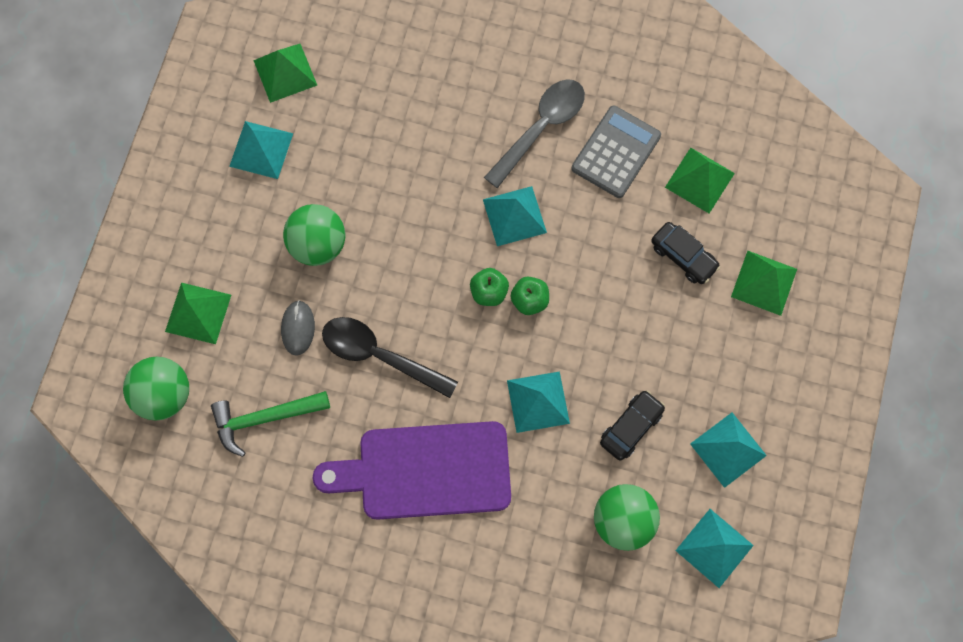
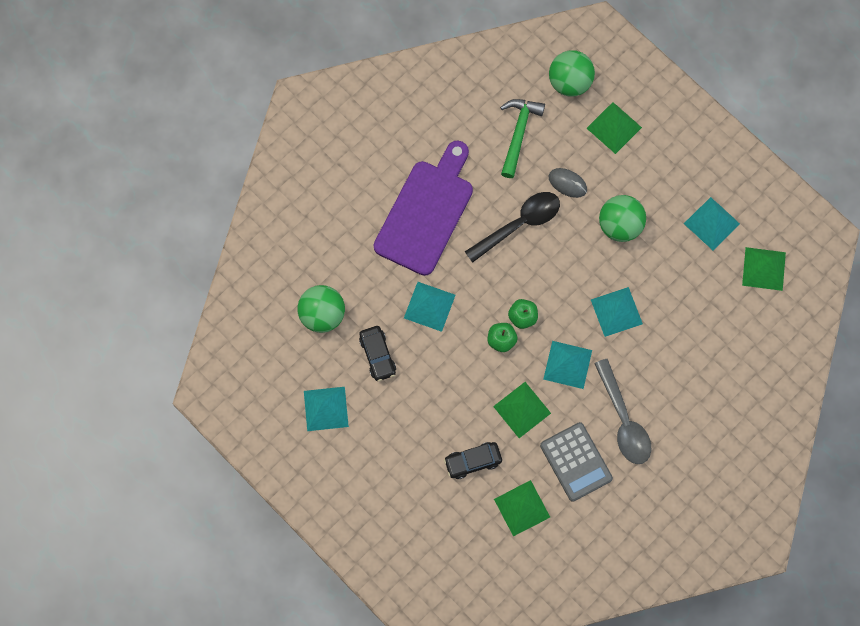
camera: 120 degrees right, 0 degrees up
(714, 547) = (271, 361): turquoise pyramid -> turquoise pyramid (616, 311)
(764, 283) = (422, 505): green pyramid -> green pyramid (522, 409)

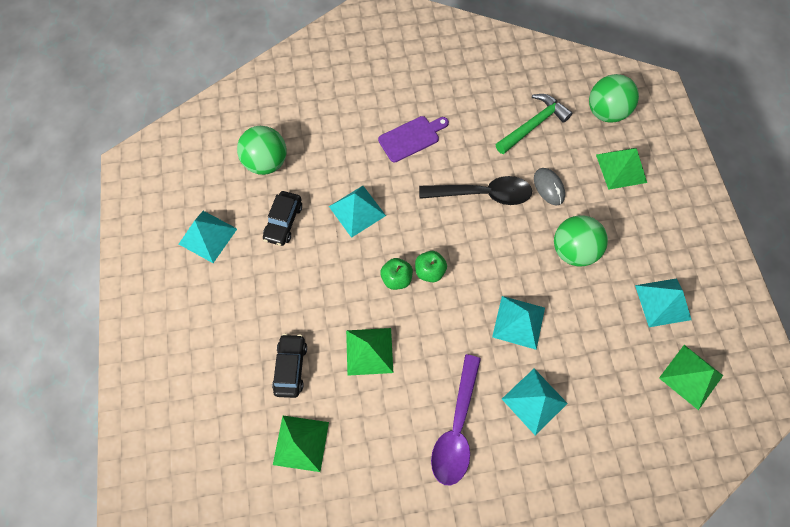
camera: 35 degrees right, 5 degrees down
(426, 212) = (411, 138): purple cutting board -> purple cutting board, size x0.52
(473, 461) = (291, 367): black car -> black car turned 75 degrees clockwise
(567, 364) = (440, 339): turquoise pyramid -> turquoise pyramid (534, 401)
(576, 462) = (383, 435): grey calculator -> none
(623, 420) = (456, 428): grey spoon -> purple spoon

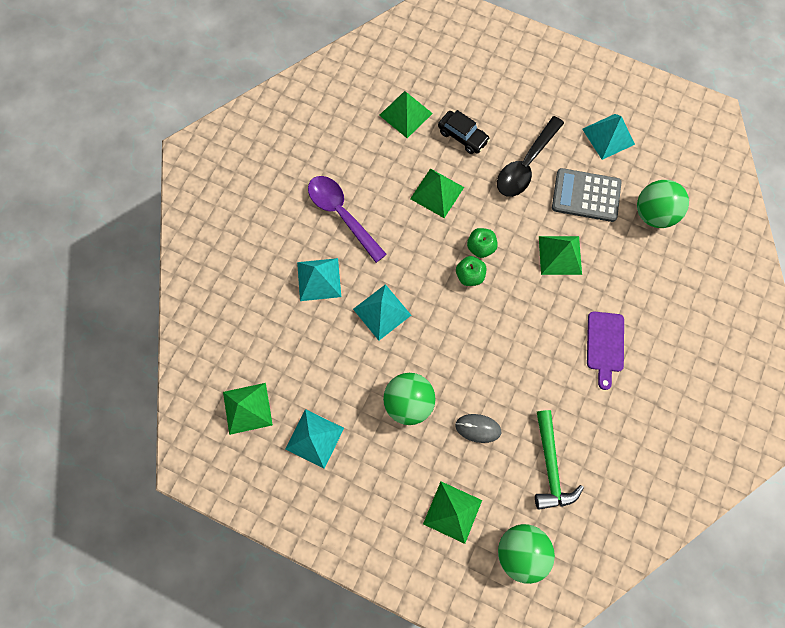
camera: 125 degrees right, 5 degrees up
(284, 222) = (586, 195): black car -> grey calculator
(357, 211) = (560, 255): turquoise pyramid -> green pyramid
(482, 194) = (509, 366): black spoon -> black spoon (525, 165)

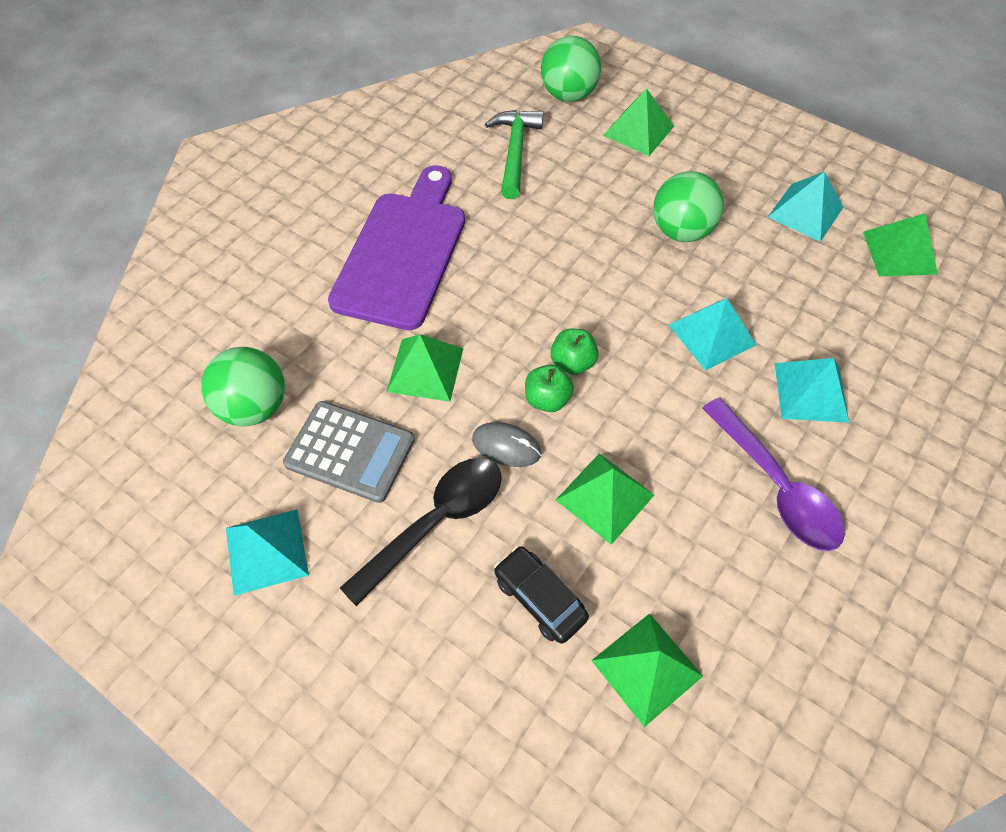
camera: 170 degrees left, 15 degrees down
(478, 428) = (595, 194): grey mouse -> grey mouse (506, 446)
(605, 345) = (403, 253): purple cutting board -> purple cutting board, size x1.93

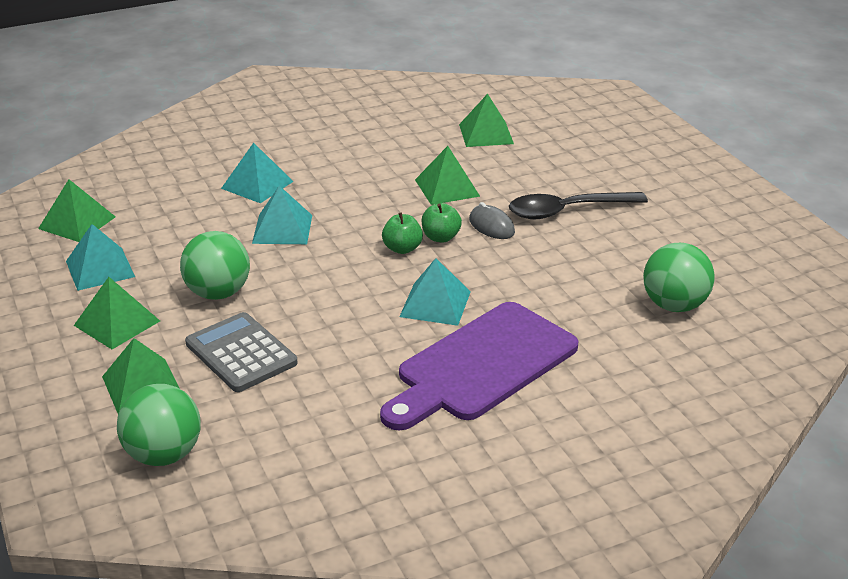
camera: 150 degrees left, 25 degrees down
(266, 551) = (691, 233): turquoise pyramid -> turquoise pyramid (435, 304)
(350, 452) = (608, 258): grey calculator -> grey calculator (241, 353)
(425, 369) = (520, 281): green pyramid -> green pyramid (117, 323)
(515, 152) = (289, 415): green hammer -> none
(539, 598) = (524, 168): black car -> none
(776, 486) = (336, 160): purple spoon -> none

